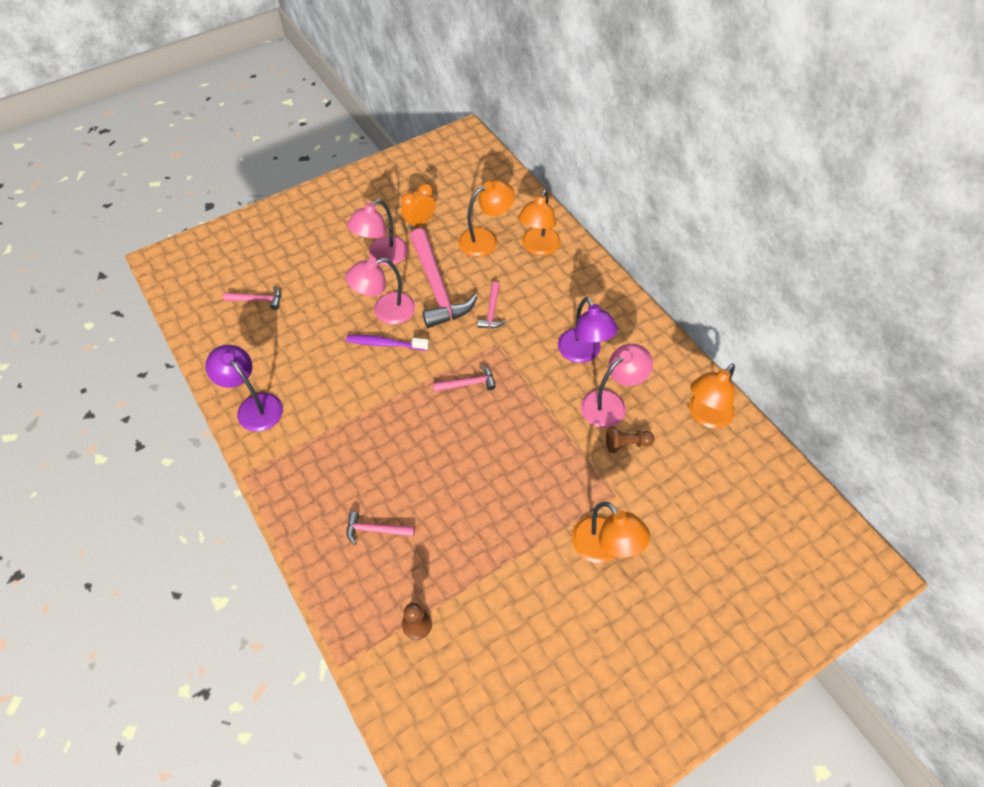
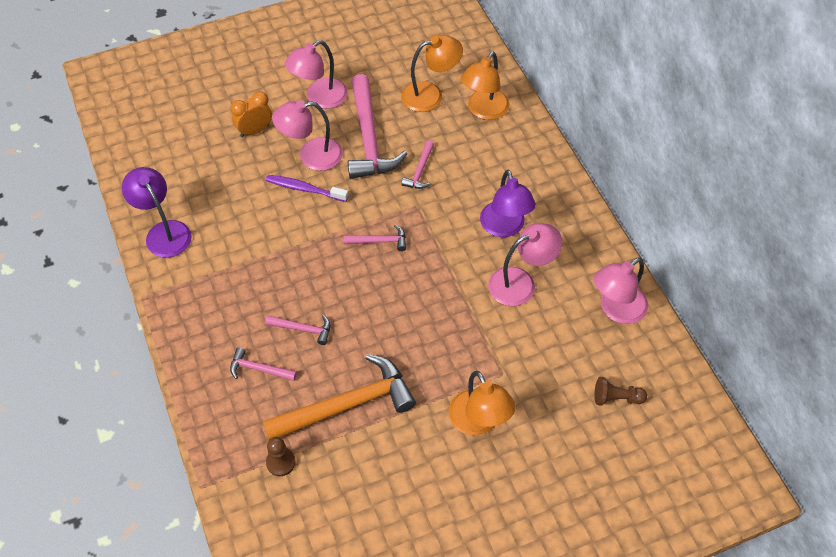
camera: 10 degrees right, 0 degrees up
(257, 300) = (186, 126): pink hammer -> pink hammer (303, 329)
(420, 222) = (365, 67): orange clock -> orange clock (255, 130)
(471, 552) = (347, 405): none -> orange hammer
(626, 444) = (526, 325): brown pawn -> brown pawn (616, 398)
(705, 416) = (616, 310): orange lamp -> pink lamp

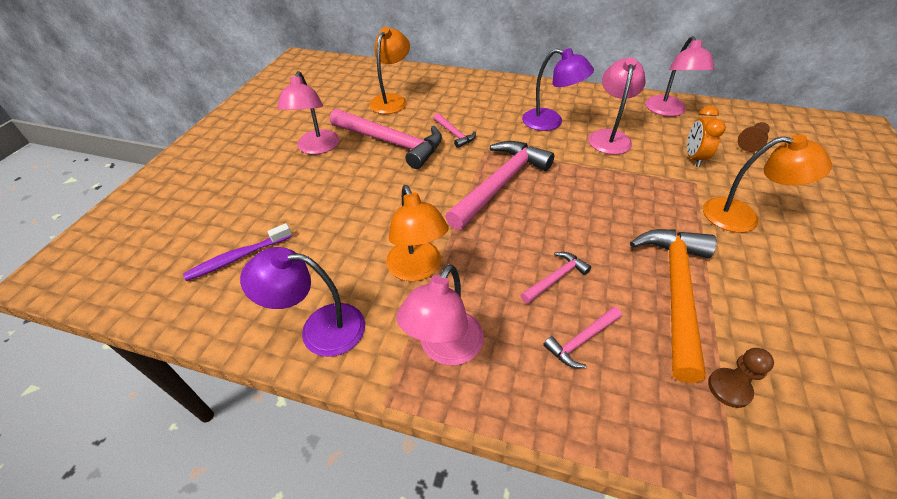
camera: 50 degrees left, 10 degrees down
(255, 130) = (294, 198): orange clock -> orange clock (693, 158)
(304, 189) = (395, 199): purple toothbrush -> purple toothbrush (238, 257)
(311, 156) = (367, 179): pink lamp -> pink lamp (445, 349)
(379, 241) = (500, 184): pink hammer -> pink hammer, size x2.14
(484, 111) = (436, 87): orange lamp -> orange lamp (417, 269)

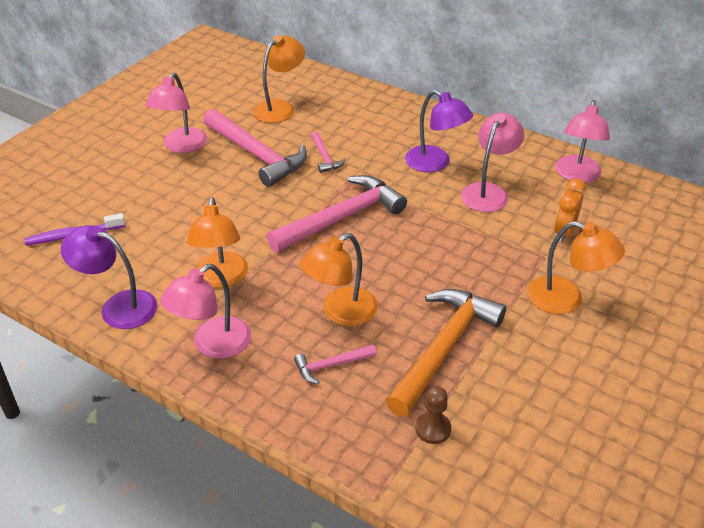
camera: 15 degrees right, 5 degrees down
(555, 278) = (340, 313): pink hammer -> orange lamp
(751, 143) = (644, 229): brown pawn -> none

